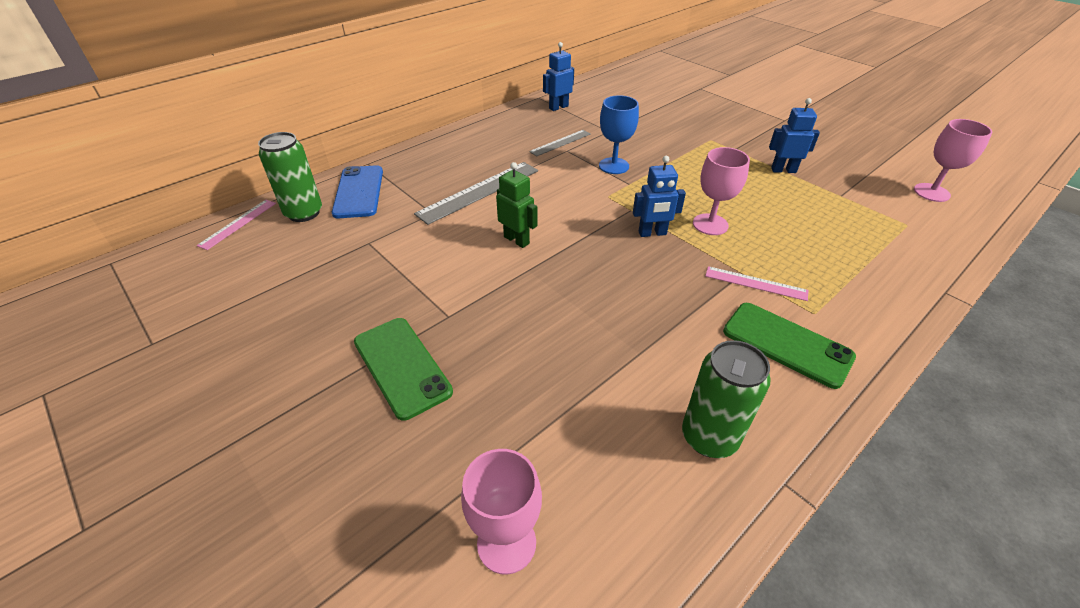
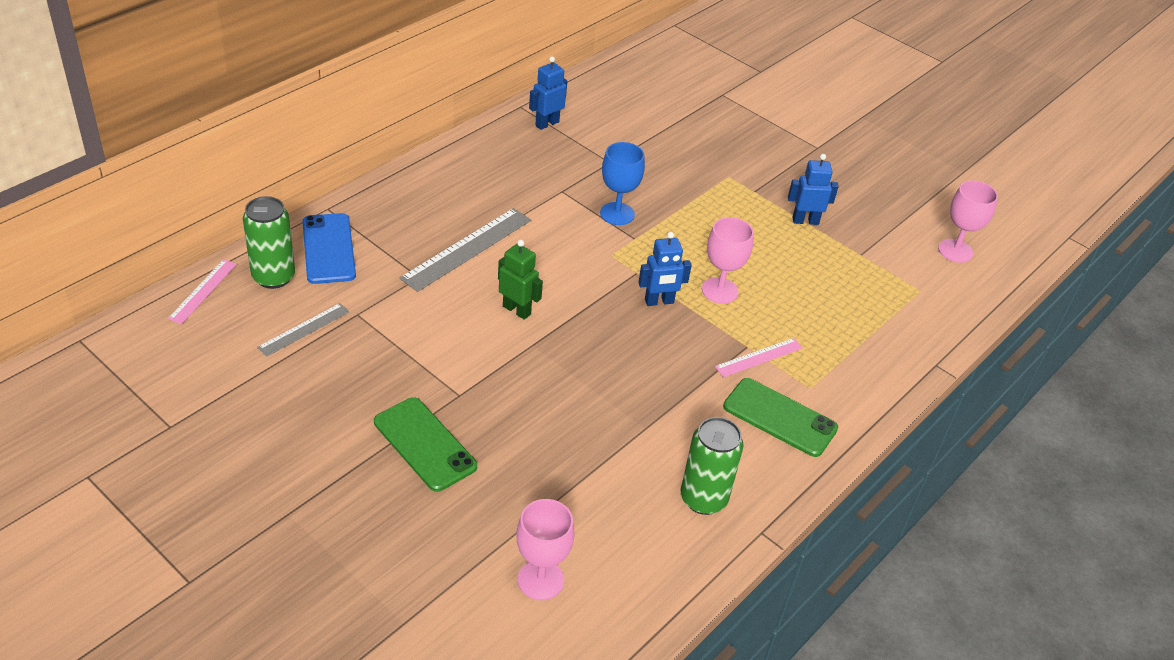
camera: 10 degrees left, 0 degrees up
(560, 143) = (553, 179): grey ruler -> grey ruler (304, 329)
(755, 283) = (759, 357): pink ruler -> pink ruler turned 45 degrees counterclockwise

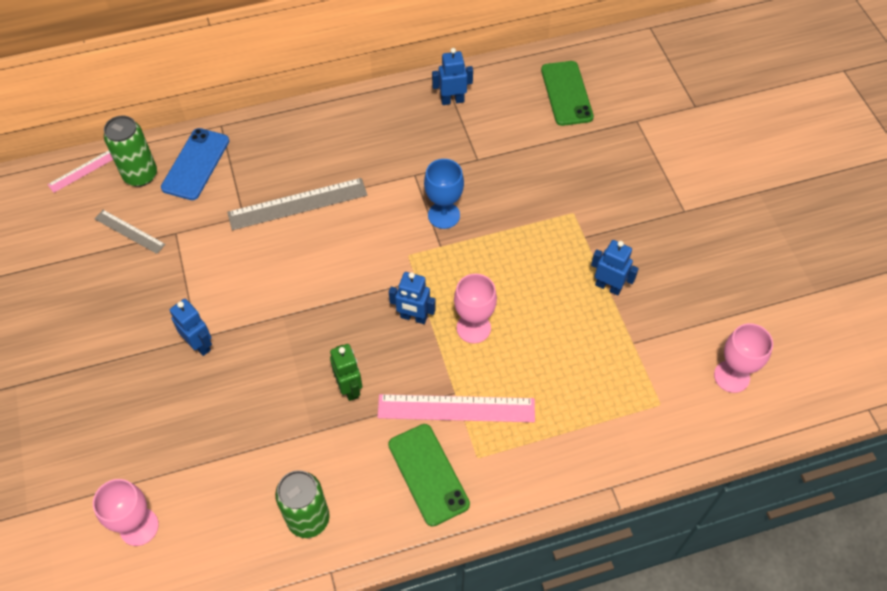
camera: 35 degrees right, 15 degrees up
(304, 329) = (129, 231): grey ruler -> grey ruler turned 45 degrees clockwise
(424, 444) = (142, 370): green phone -> green phone (566, 93)
(467, 399) = (199, 344): none -> blue robot
(517, 310) = (294, 278): green robot -> green robot (349, 388)
(759, 357) = (456, 408): pink ruler -> pink ruler, size x1.73

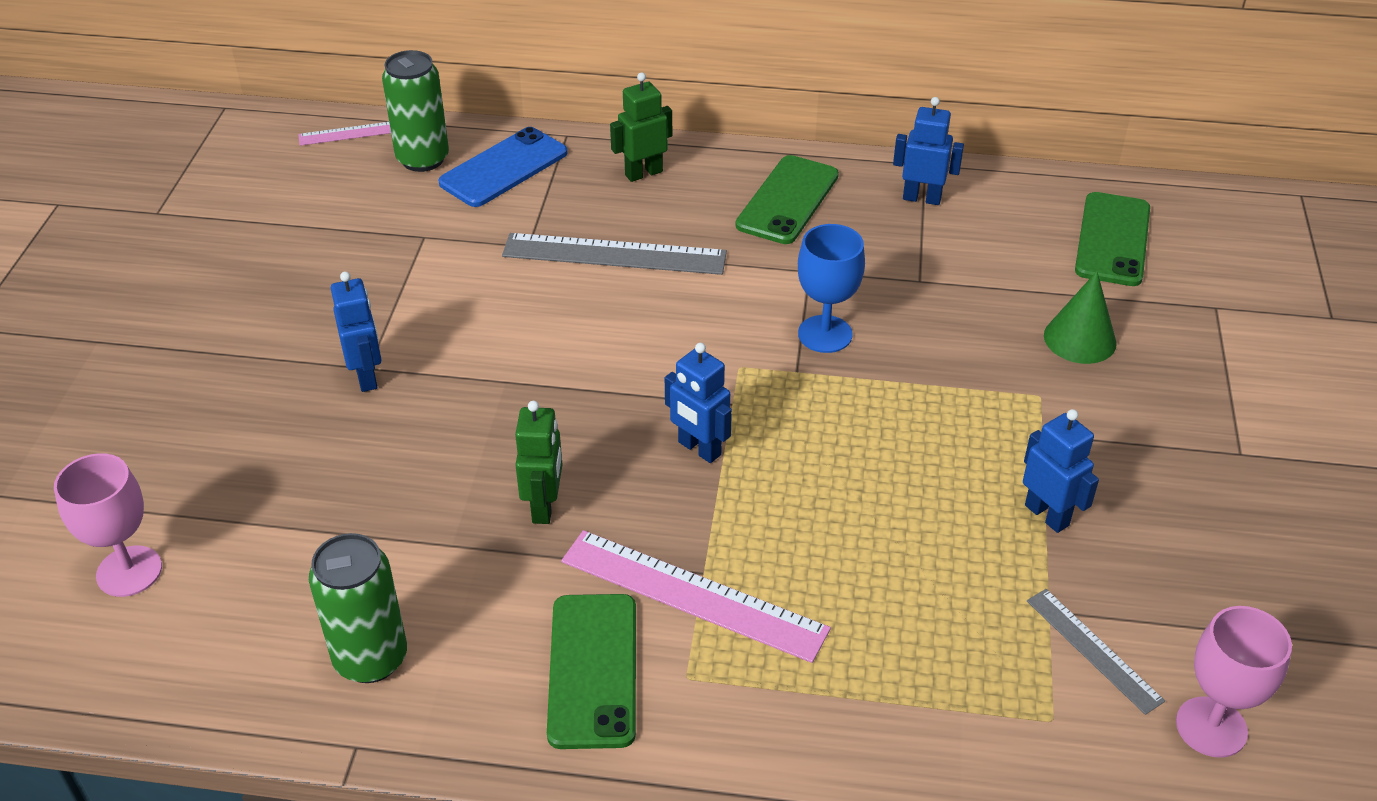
camera: 25 degrees right, 15 degrees down
(129, 231) = (365, 216): grey ruler -> grey ruler (1093, 650)
(283, 138) = (643, 173): none -> green robot
(378, 128) = (787, 200): none -> green phone
(473, 328) = (786, 495): pink goblet -> none
(577, 168) = (1080, 339): none -> green cone

